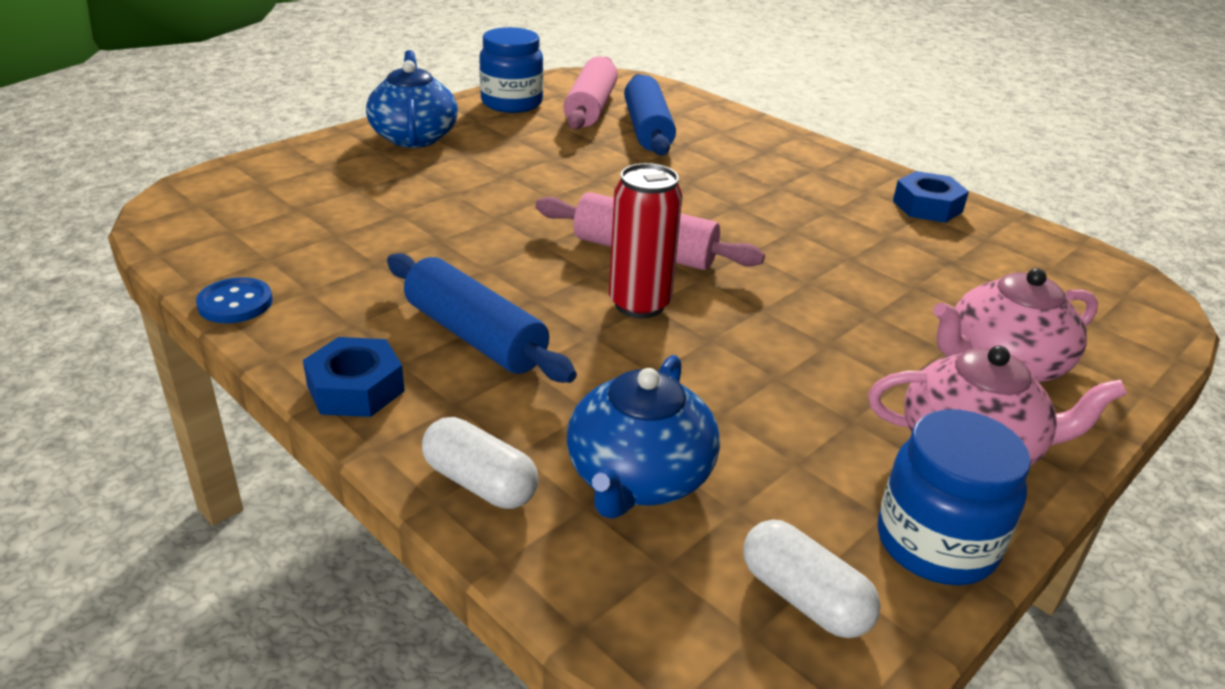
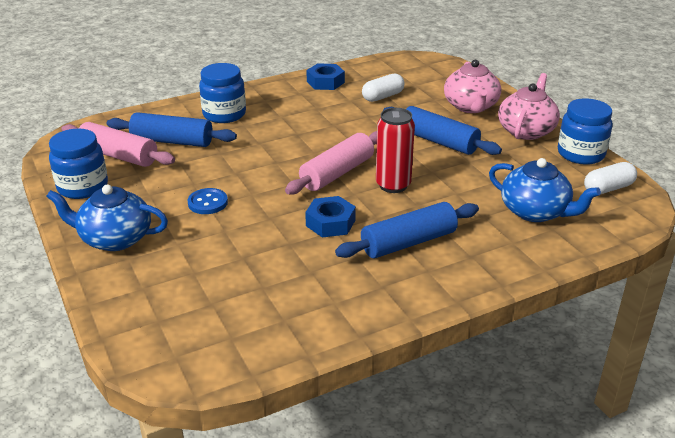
camera: 70 degrees left, 0 degrees up
(235, 303) = (340, 334): blue button -> blue button (208, 203)
(355, 388) = (449, 289): blue nut -> blue nut (330, 223)
(480, 483) = (534, 255): white capsule -> white capsule (383, 96)
(746, 149) = (224, 114): none -> blue jar
(823, 337) = (439, 141): none -> blue rolling pin

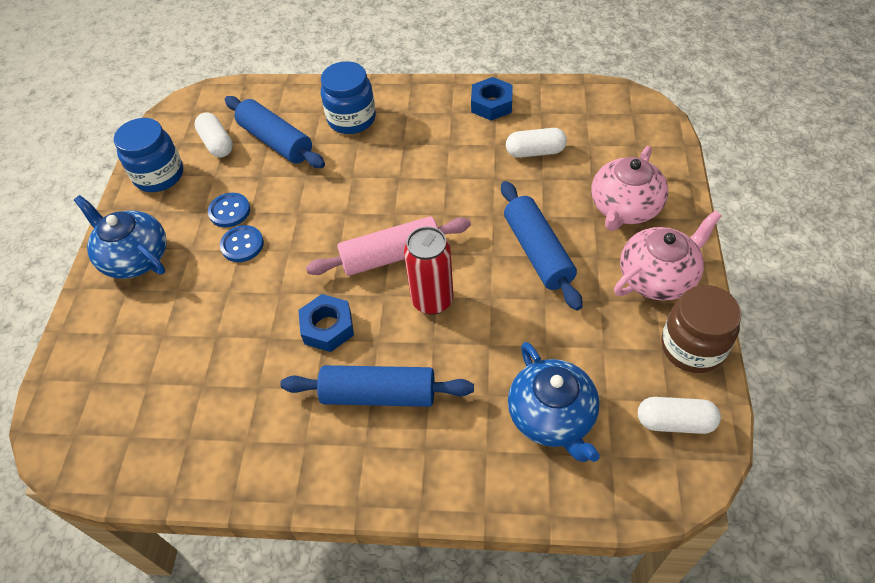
camera: 35 degrees right, 20 degrees up
(118, 156) = (217, 144): pink rolling pin -> white capsule
(174, 188) = (229, 211): none -> blue button
(580, 154) = (692, 347): blue jar -> brown jar

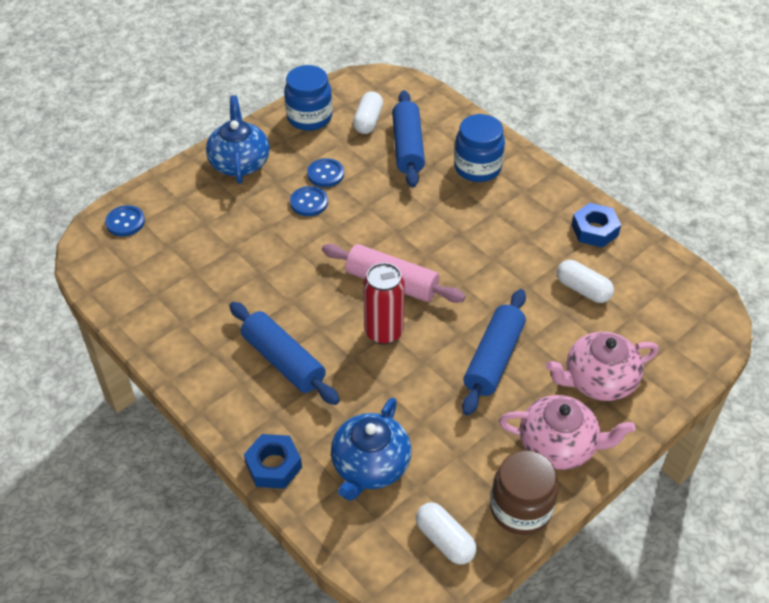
camera: 40 degrees right, 5 degrees down
(76, 396) = (125, 222): none -> blue button
(327, 327) = (300, 296): blue nut -> blue nut (273, 466)

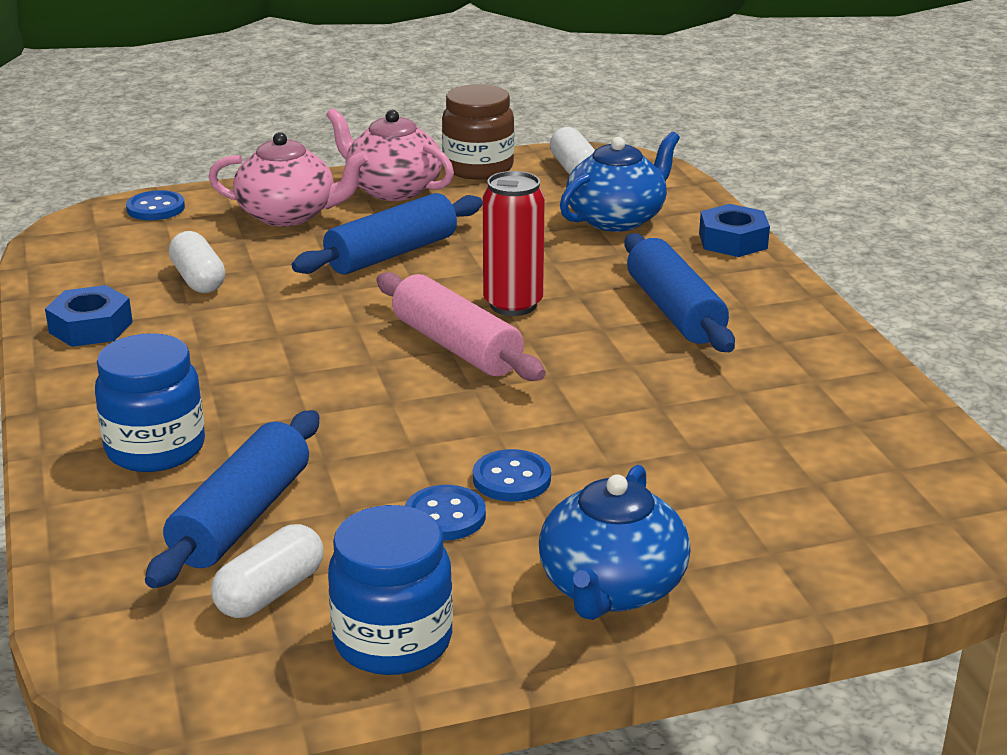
camera: 155 degrees left, 20 degrees down
(125, 222) = (896, 542): blue button -> blue button (155, 208)

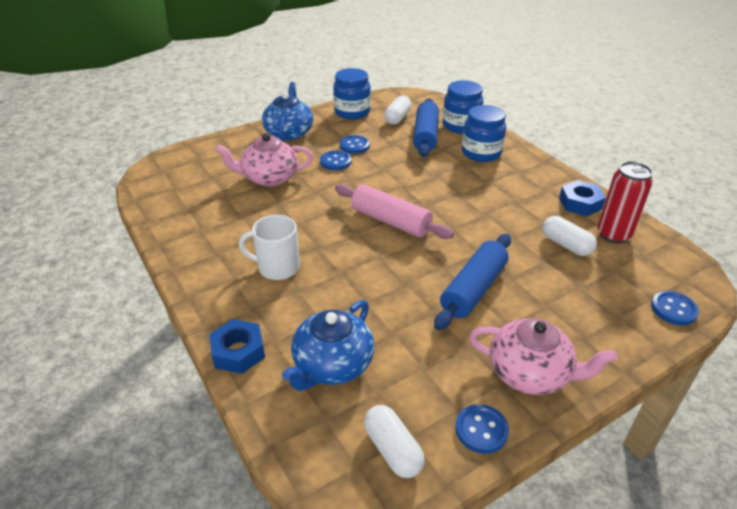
camera: 165 degrees right, 10 degrees up
(120, 534) = (460, 126): none -> blue jar
(288, 215) = (576, 320): pink teapot -> pink teapot (269, 178)
(478, 168) = (481, 430): brown jar -> blue button
(513, 304) = (374, 256): red can -> red can (613, 235)
(674, 311) = (277, 267): blue rolling pin -> white mug

